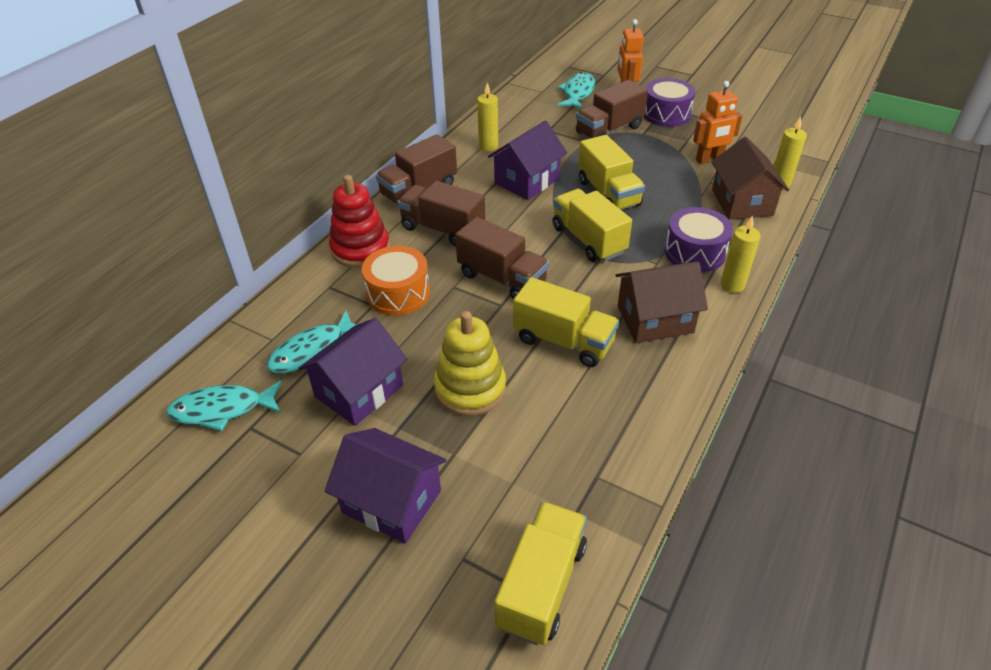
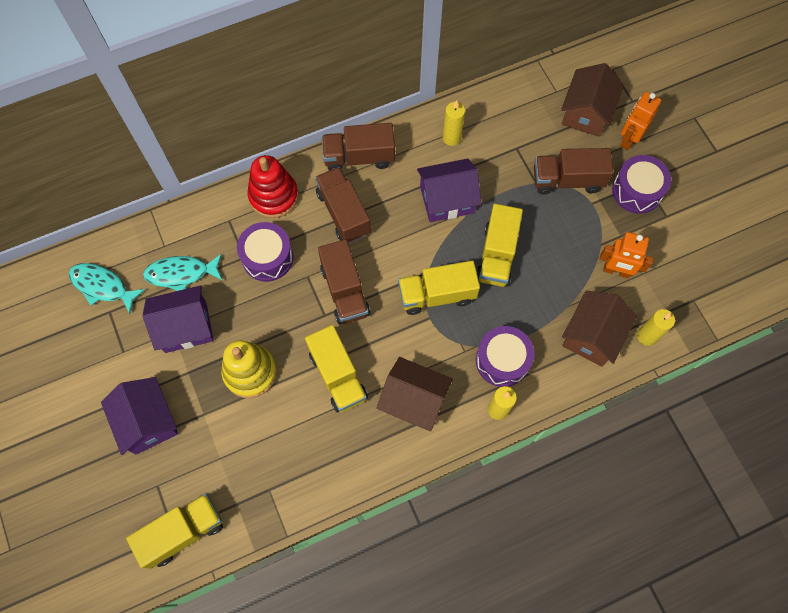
camera: 35 degrees right, 25 degrees up
(398, 293) = (267, 257): orange drum -> purple drum
(578, 93) = (586, 113): turquoise fish -> brown house
(588, 240) = (437, 295): yellow truck -> yellow truck turned 105 degrees counterclockwise

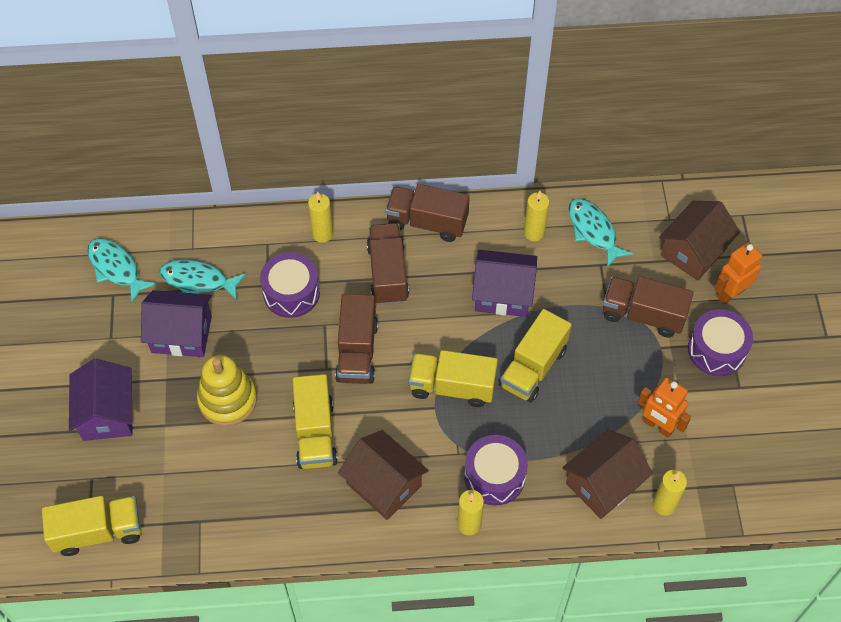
camera: 20 degrees right, 10 degrees down
(273, 196) = (322, 234): red stacking toy -> yellow candle
(499, 121) = (593, 231): none -> turquoise fish

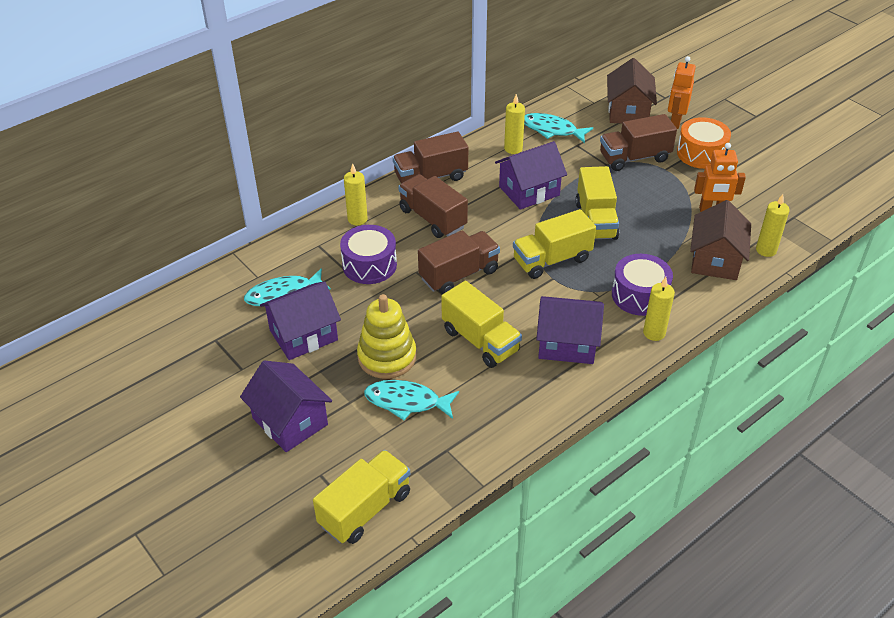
camera: 35 degrees left, 15 degrees down
(116, 268) = (201, 321): turquoise fish -> turquoise fish (406, 402)
(357, 351) = (459, 275): brown truck -> brown truck turned 90 degrees counterclockwise
(384, 484) = (567, 343): brown house -> purple house
(716, 350) = (701, 153): purple drum -> orange drum

